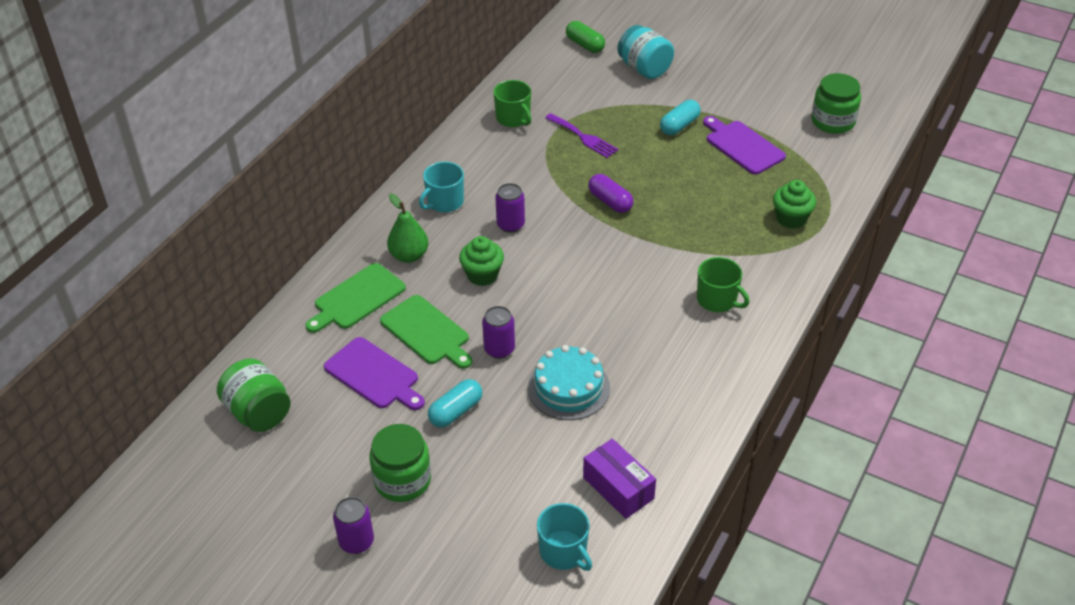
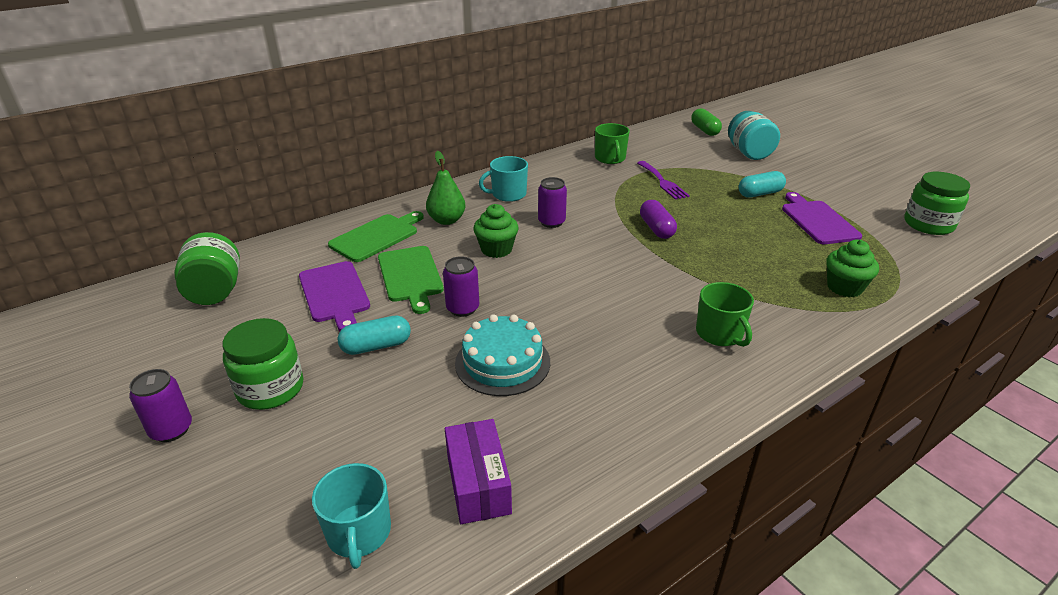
camera: 25 degrees right, 10 degrees down
(357, 298) = (377, 236): green cutting board -> green cutting board turned 150 degrees clockwise

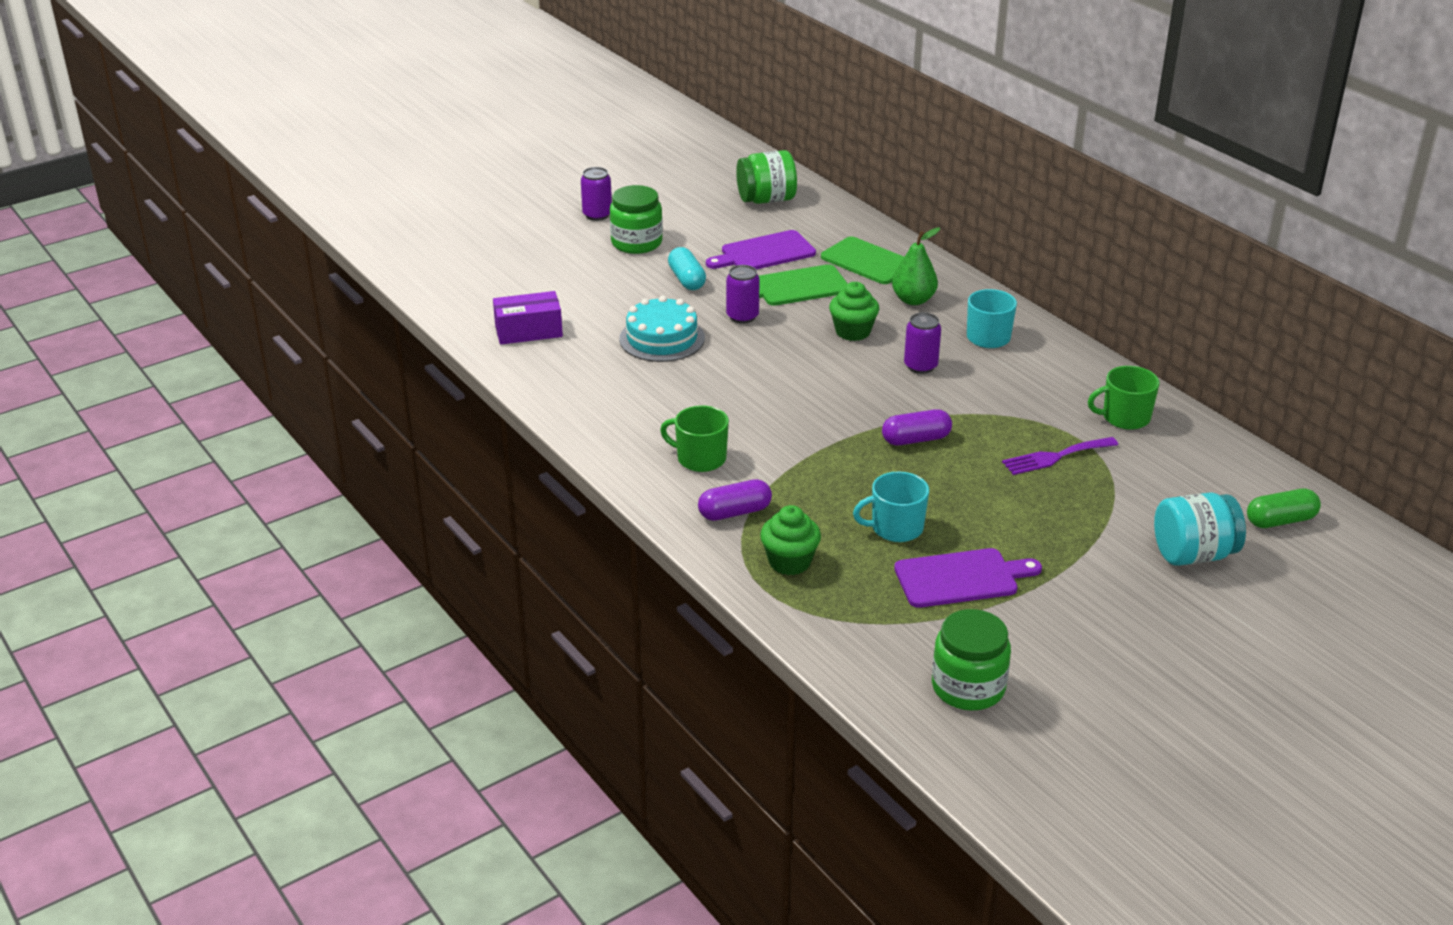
camera: 90 degrees right, 0 degrees up
(359, 533) = (496, 291): turquoise mug -> turquoise mug (895, 528)
(720, 334) = (700, 458): green mug -> green mug turned 45 degrees clockwise
(760, 193) = (1038, 540): turquoise capsule -> none
(793, 314) = (735, 512): none -> purple capsule

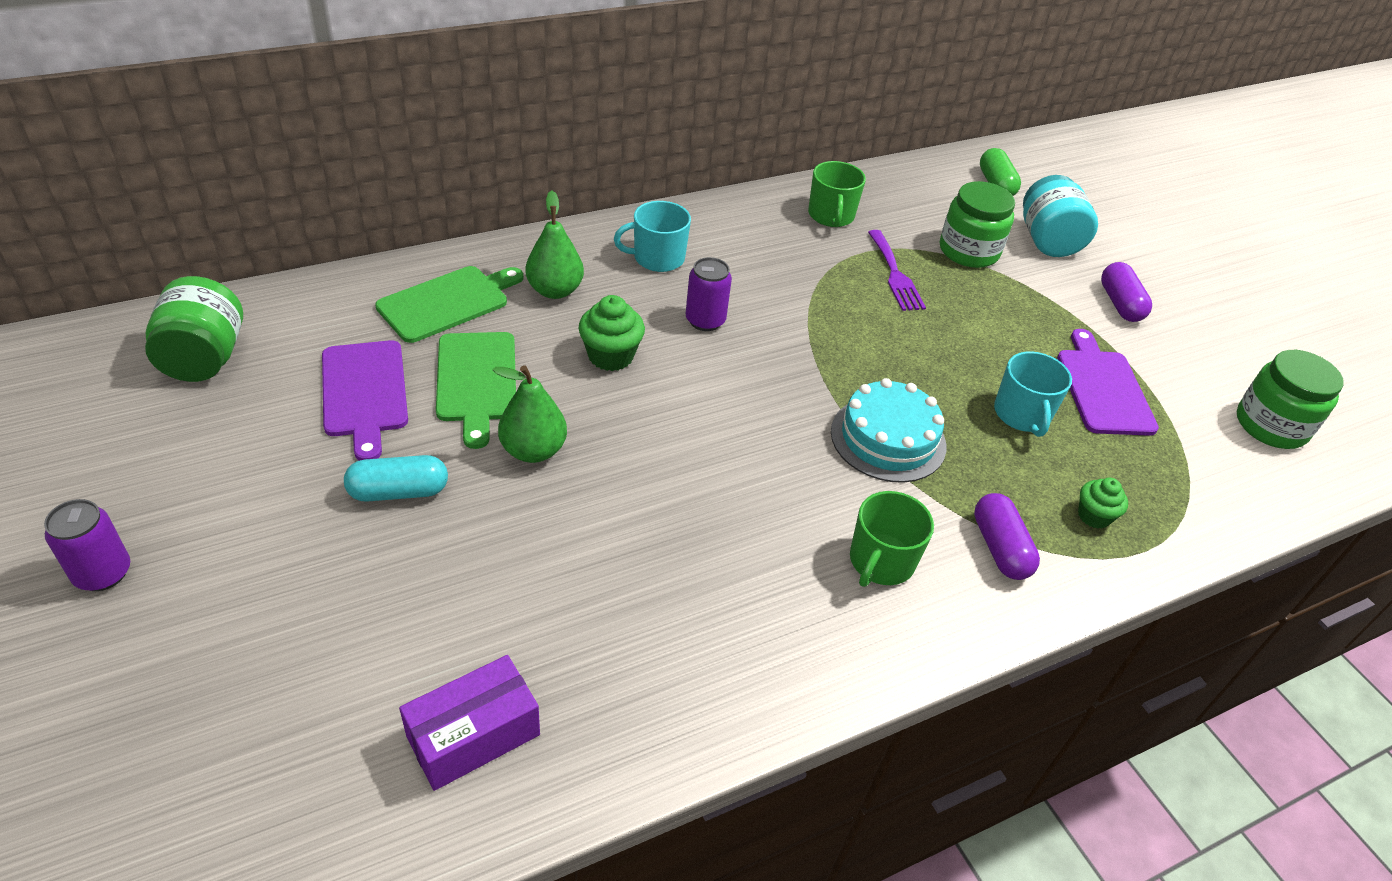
camera: 85 degrees left, 10 degrees up
(528, 331) = (473, 735): purple box -> purple box turned 60 degrees clockwise
(636, 243) = (242, 534): green jar -> green jar (968, 251)
(662, 338) = (562, 551): turquoise cake -> turquoise cake (888, 438)
(742, 316) = (533, 450): purple can -> green pear
(789, 562) = (1094, 516): green cupcake -> green cupcake, size x0.65
(916, 439) = (855, 360): purple capsule -> purple capsule (1120, 304)

